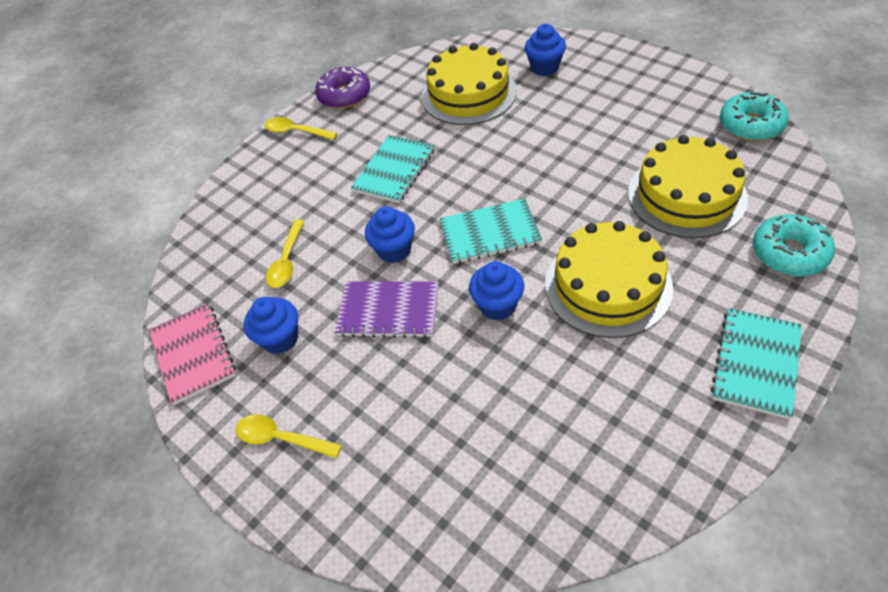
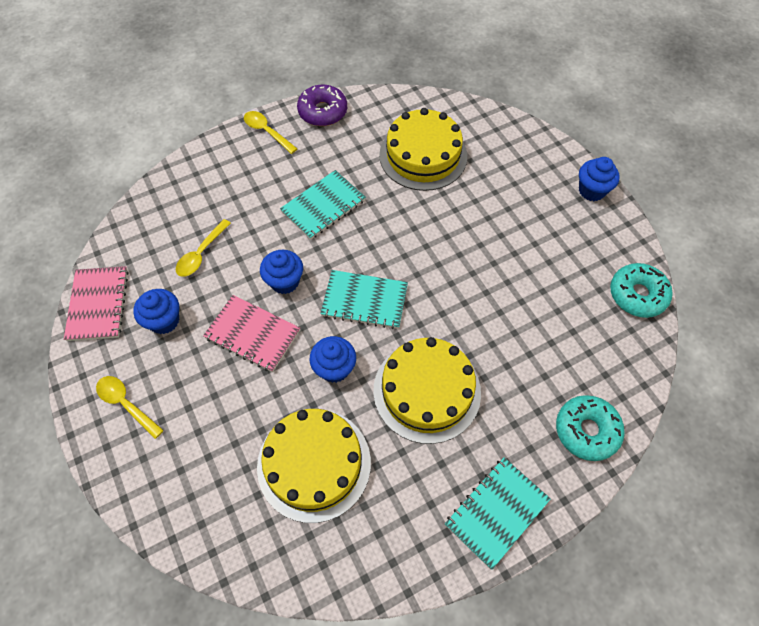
camera: 15 degrees right, 10 degrees up
(388, 311) = (253, 334): purple notebook -> pink notebook
(544, 68) = (501, 156): blue cupcake -> blue cupcake (591, 190)
(686, 195) = (539, 338): yellow cake -> yellow cake (314, 464)

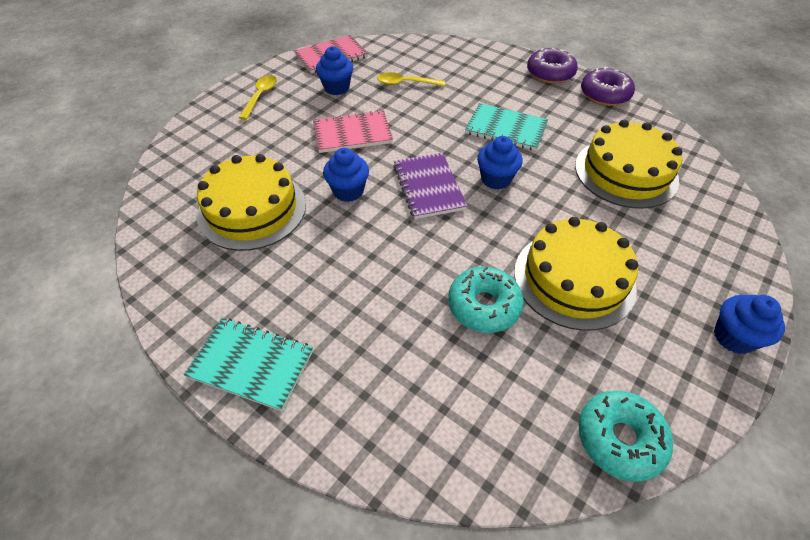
camera: 65 degrees right, 10 degrees down
(253, 334) = (352, 134): pink notebook -> pink notebook turned 75 degrees clockwise
(266, 132) = (550, 73): yellow spoon -> purple donut
(284, 281) = (413, 133): blue cupcake -> blue cupcake (496, 179)
(364, 300) = (429, 187): turquoise notebook -> purple notebook
(427, 391) = (360, 262): yellow cake -> yellow cake (574, 279)
(586, 430) = (386, 429): turquoise donut -> turquoise donut (484, 305)

